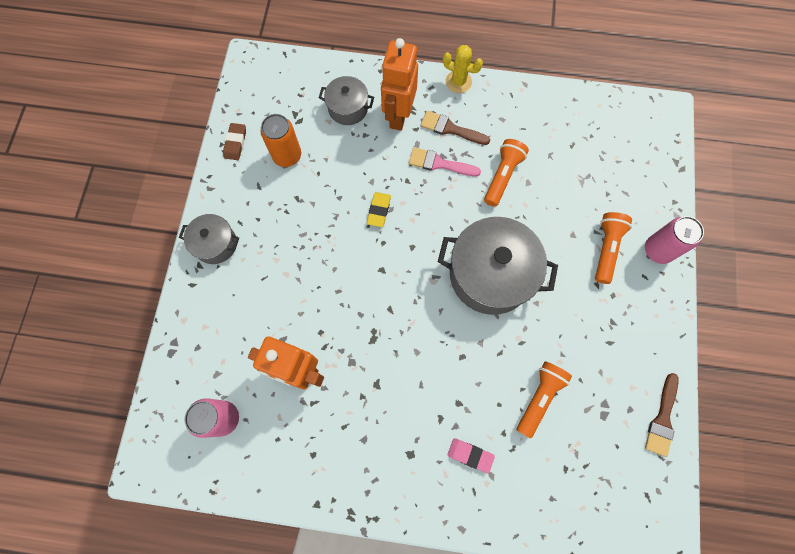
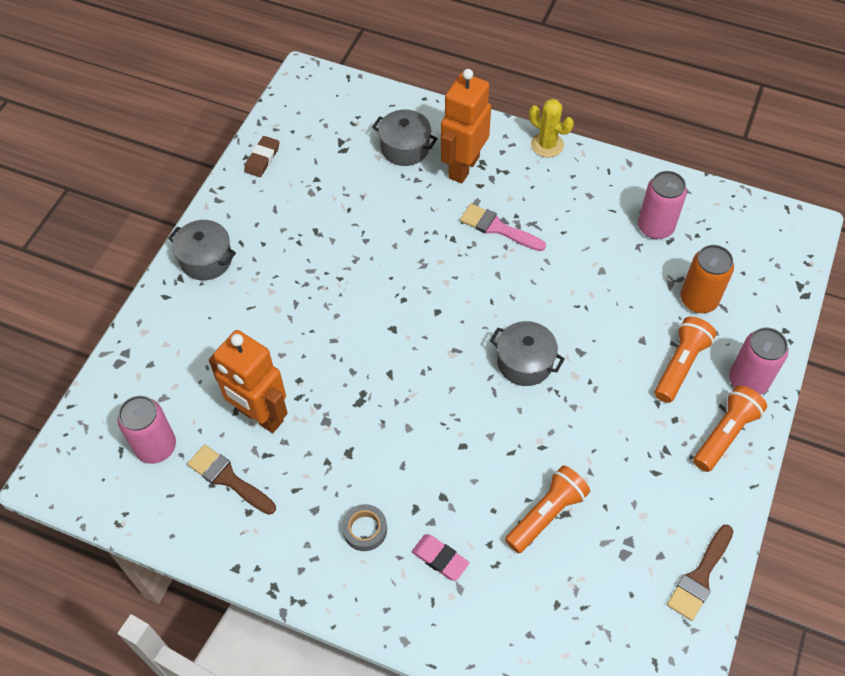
camera: 15 degrees right, 15 degrees down
(287, 155) = (318, 183): orange can -> orange can (698, 300)
(379, 210) = (409, 264): yellow eraser -> none
(407, 446) = (365, 529): none -> grey tape
(450, 129) = (522, 193): brown brush -> brown brush (228, 478)
(490, 275) = (524, 362): grey pot -> grey pot, size x0.53
(502, 176) = (571, 257): orange flashlight -> orange flashlight (725, 434)
(558, 136) = (655, 227): none -> pink can

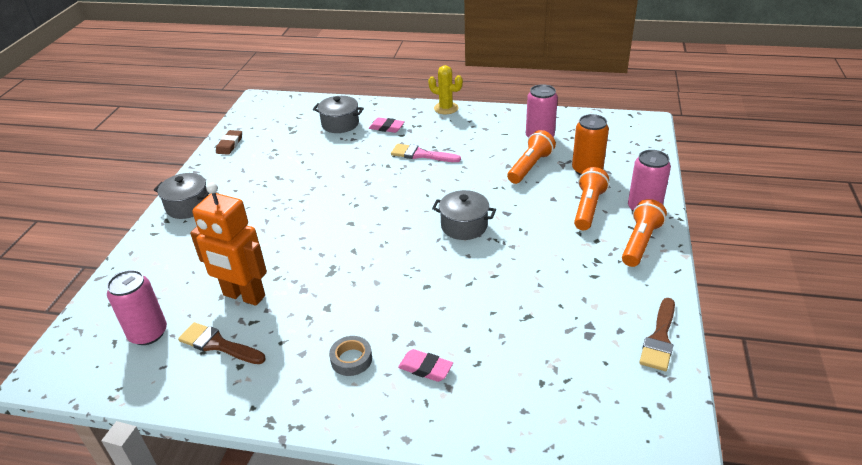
camera: 10 degrees left, 20 degrees down
(463, 167) = (386, 127): orange robot -> pink eraser
(546, 514) = (512, 319): orange flashlight -> orange flashlight (530, 166)

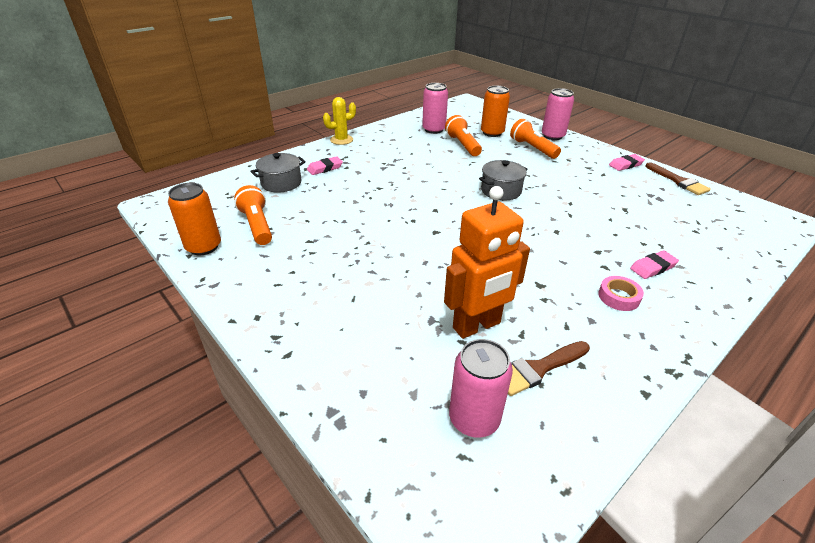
camera: 55 degrees left, 0 degrees up
(188, 206) = (273, 311): grey pot -> none
(229, 144) = (203, 247): brown eraser -> orange can
(351, 359) = (618, 297): grey tape -> pink tape
(421, 155) = (387, 171): pink brush -> none
(640, 242) = (584, 150): orange flashlight -> orange flashlight (257, 225)
(645, 284) = (625, 165): none -> pink eraser

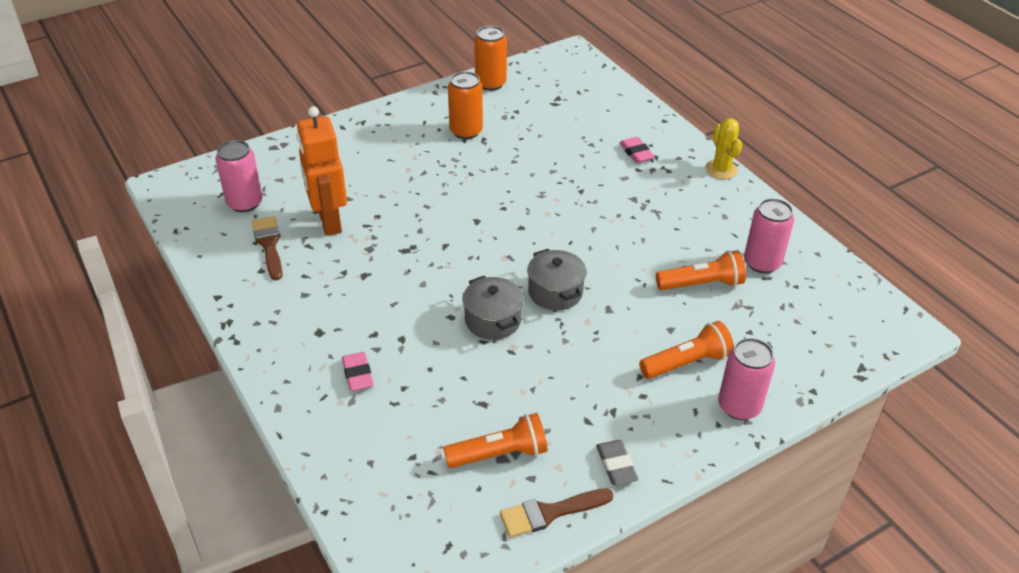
camera: 100 degrees right, 5 degrees up
(257, 225) = (518, 109): orange flashlight -> orange flashlight (500, 454)
(281, 183) = (602, 122): grey pot -> grey pot (493, 320)
(492, 133) = (751, 328): orange can -> orange can (466, 131)
(618, 297) = (325, 325): pink tape -> none
(625, 165) = (616, 465): pink eraser -> grey eraser

